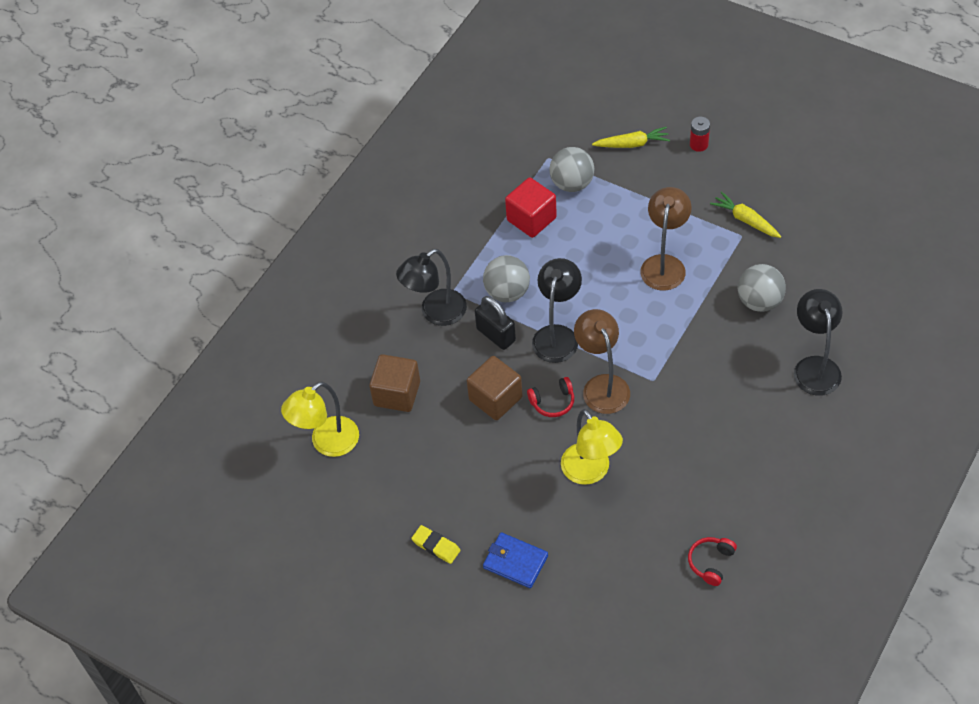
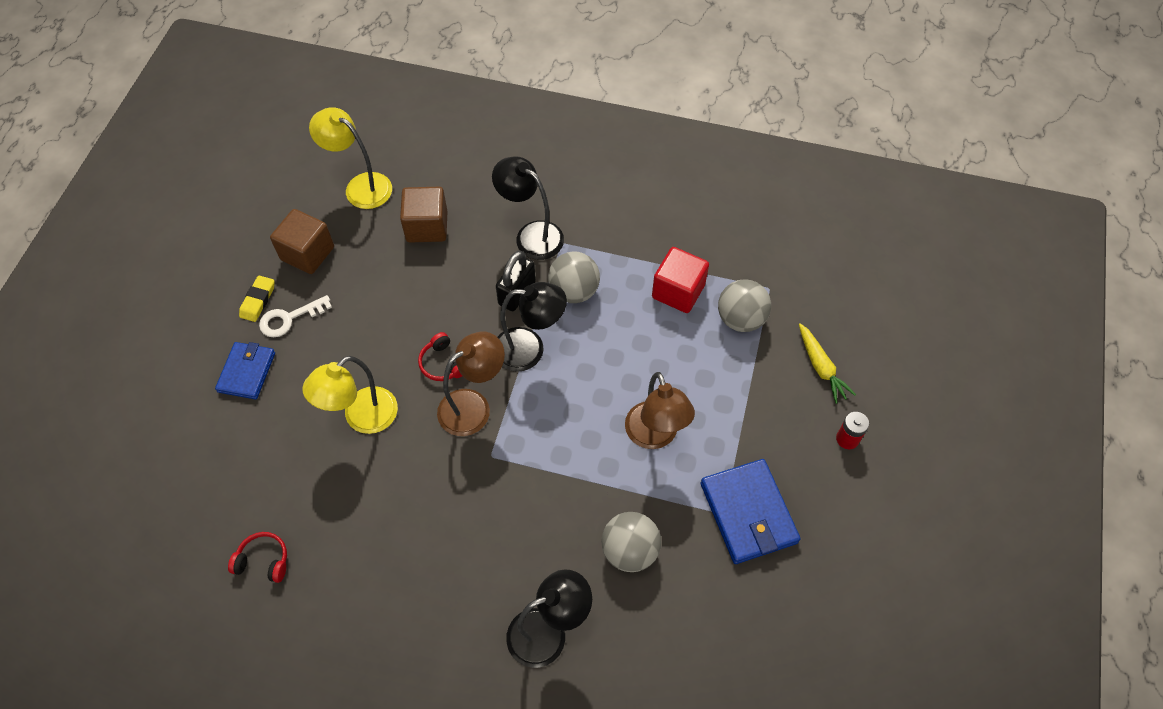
camera: 70 degrees right, 5 degrees up
(466, 521) = (289, 319): none -> white key
(495, 398) = (437, 311): brown cube -> brown cube (307, 253)
(664, 264) = (655, 436): brown lamp -> brown lamp turned 75 degrees clockwise
(745, 220) = (748, 513): yellow carrot -> blue wallet

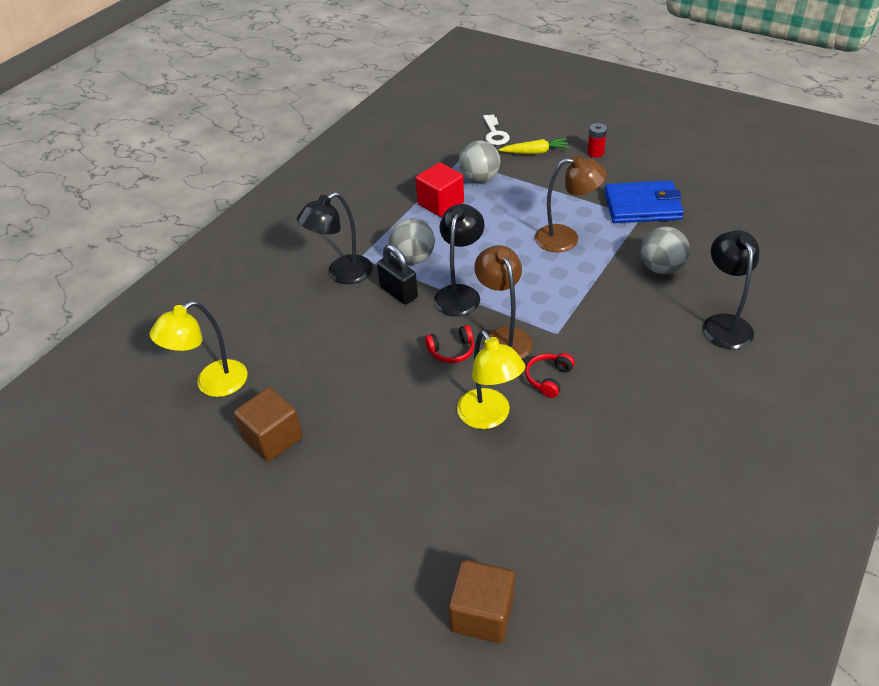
camera: 70 degrees left, 15 degrees down
(247, 372) = (399, 508): blue wallet -> none
(258, 300) = (311, 489): yellow eraser -> none
(263, 561) = (626, 514): red headphones -> red headphones (548, 378)
(289, 319) = (348, 463): white key -> white key (495, 134)
(427, 227) = (293, 341): brown cube -> brown cube (482, 614)

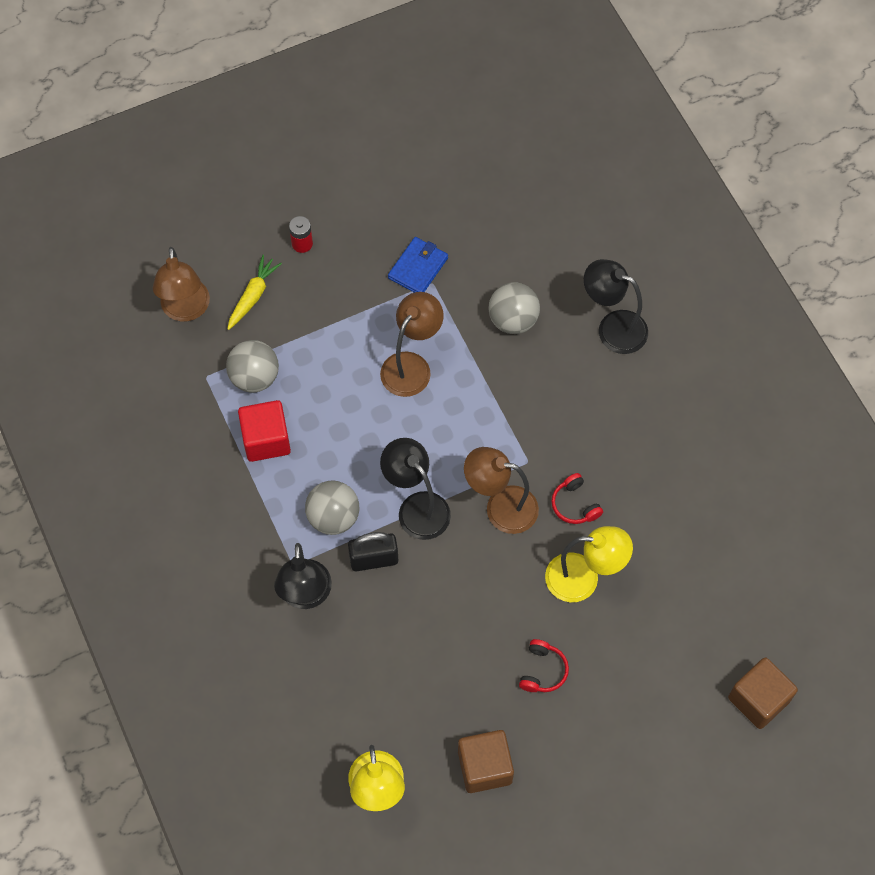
camera: 60 degrees left, 20 degrees up
(452, 351) = (486, 560): red headphones -> red headphones (542, 670)
(495, 134) = (186, 310): white key -> brown lamp
(642, 206) = (418, 268): blue wallet -> blue wallet, size x0.65

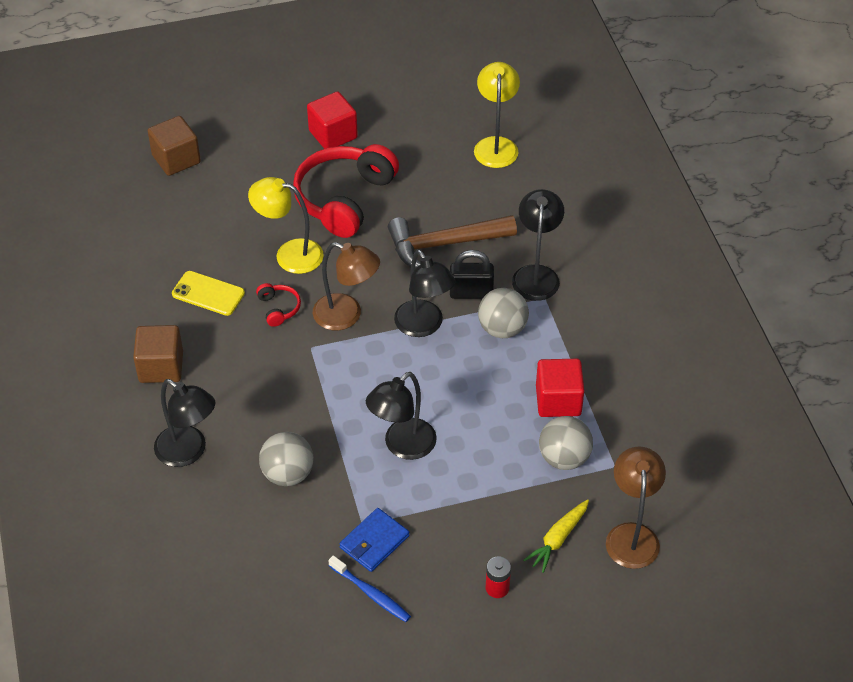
camera: 170 degrees left, 15 degrees down
(410, 222) = (371, 593): none -> blue toothbrush
(411, 365) = (402, 446): brown lamp -> black lamp
(415, 621) = (443, 244): none -> brown hammer
(484, 767) = (408, 148): brown cube -> brown cube (161, 367)
(542, 670) = (344, 199): red headphones -> red headphones, size x2.37
(582, 774) = (333, 134): none -> red cube
(655, 511) = (208, 293): none -> yellow phone

